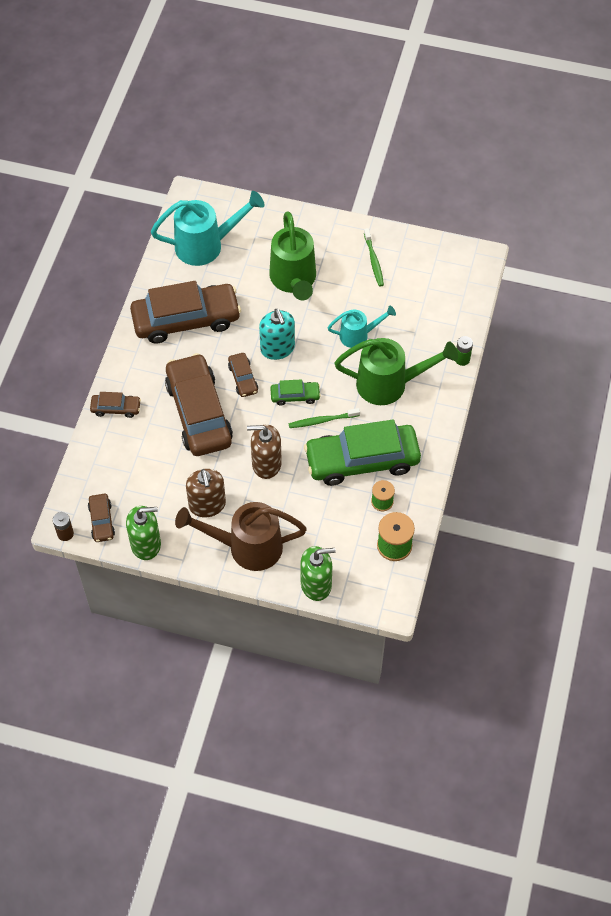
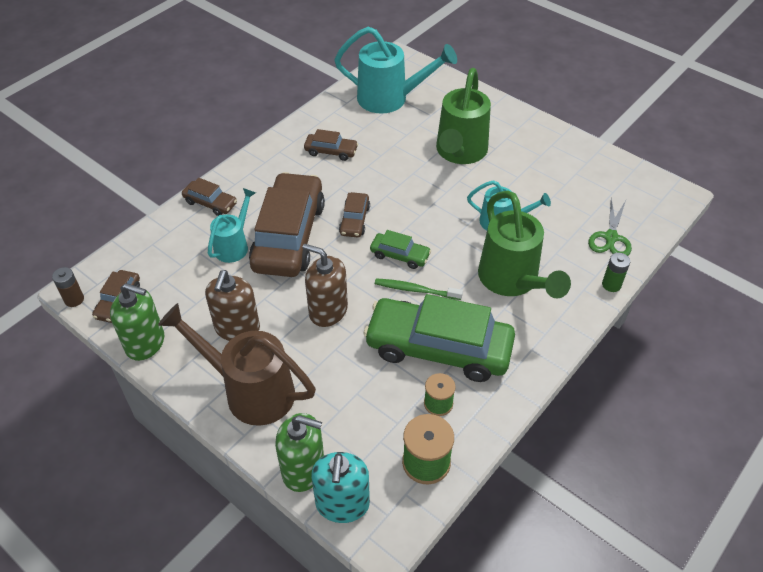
camera: 25 degrees right, 10 degrees down
(160, 438) = (234, 245): none -> turquoise watering can
(186, 320) = (331, 151): brown car -> brown car, size x0.45
(277, 348) = (407, 205): turquoise soap dispenser -> turquoise soap dispenser (342, 504)
(373, 261) = (553, 161): green toothbrush -> none
(389, 384) = (512, 280): green watering can -> green watering can turned 45 degrees clockwise
(446, 317) = (611, 237): none -> green scissors

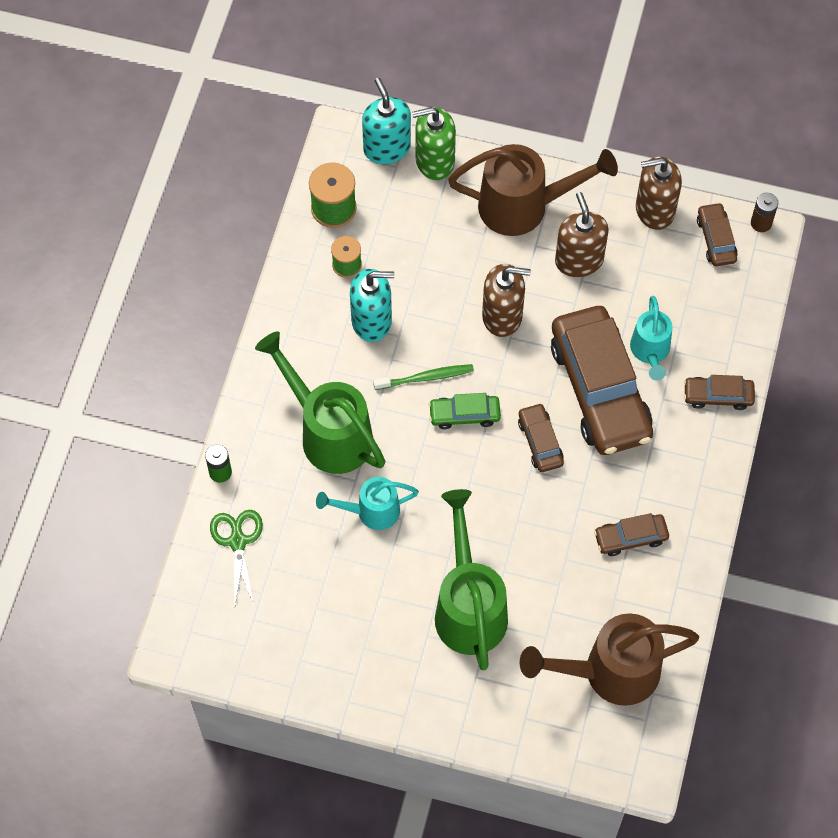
camera: 155 degrees right, 15 degrees up
(145, 343) = (654, 210): green soap dispenser -> brown soap dispenser
(389, 99) = (610, 672): turquoise watering can -> brown watering can
(438, 348) = (372, 321): green car -> turquoise soap dispenser

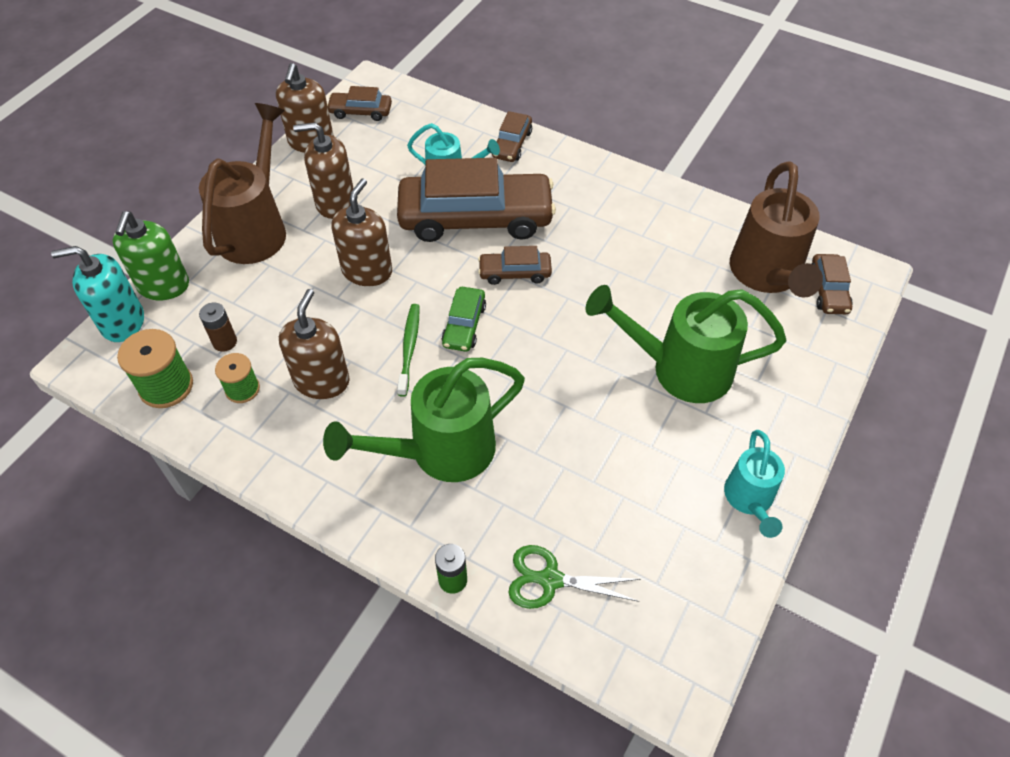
camera: 75 degrees left, 10 degrees down
(371, 511) = (549, 431): turquoise watering can -> turquoise watering can (749, 499)
(372, 321) = (321, 381): turquoise soap dispenser -> brown soap dispenser
(630, 537) = (633, 230): brown car -> brown car (828, 290)
(761, 223) = (359, 83): brown battery -> brown battery (225, 342)

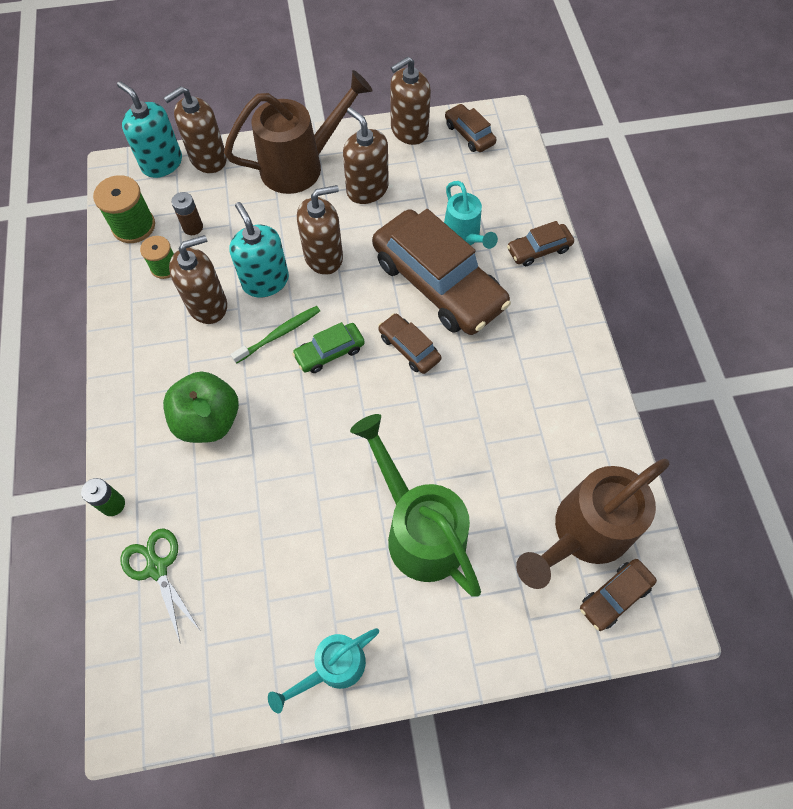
camera: 50 degrees right, 10 degrees up
(163, 286) = (208, 159): green soap dispenser -> brown soap dispenser
(345, 325) = (265, 281): none -> turquoise soap dispenser
(441, 451) = (208, 420): green watering can -> green apple

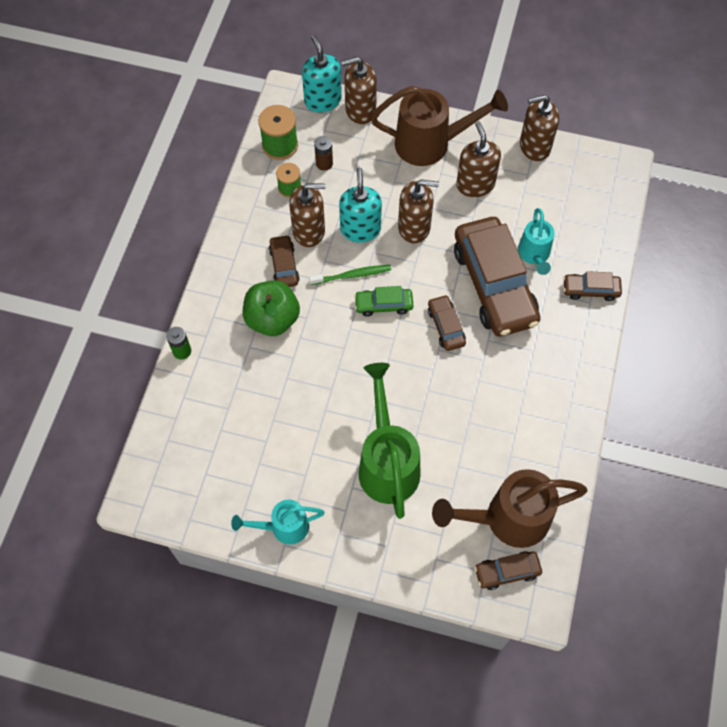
camera: 25 degrees right, 0 degrees up
(157, 568) = (194, 408): green scissors -> none
(469, 134) = (584, 168): brown car -> brown car (284, 265)

